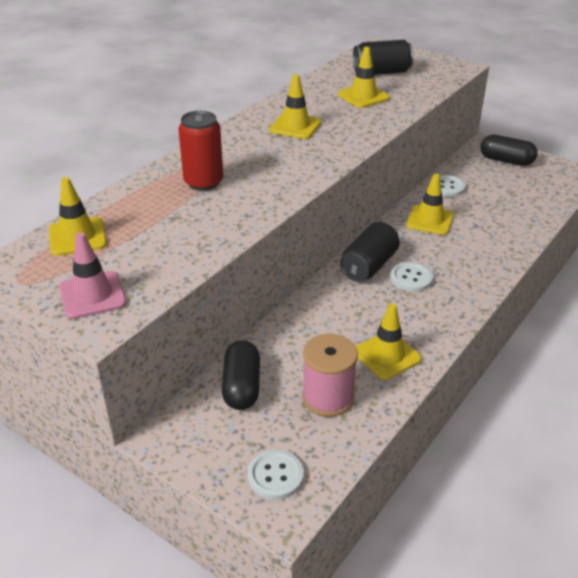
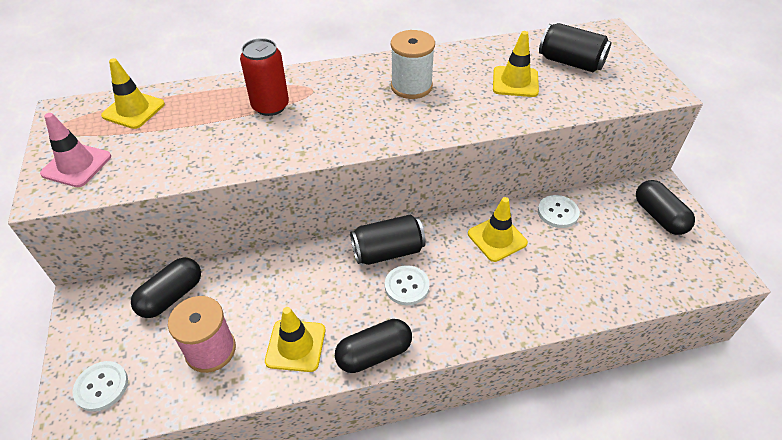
camera: 40 degrees right, 10 degrees up
(295, 126) = (411, 86): yellow traffic cone -> white spool
(445, 327) = (374, 354): none -> black capsule

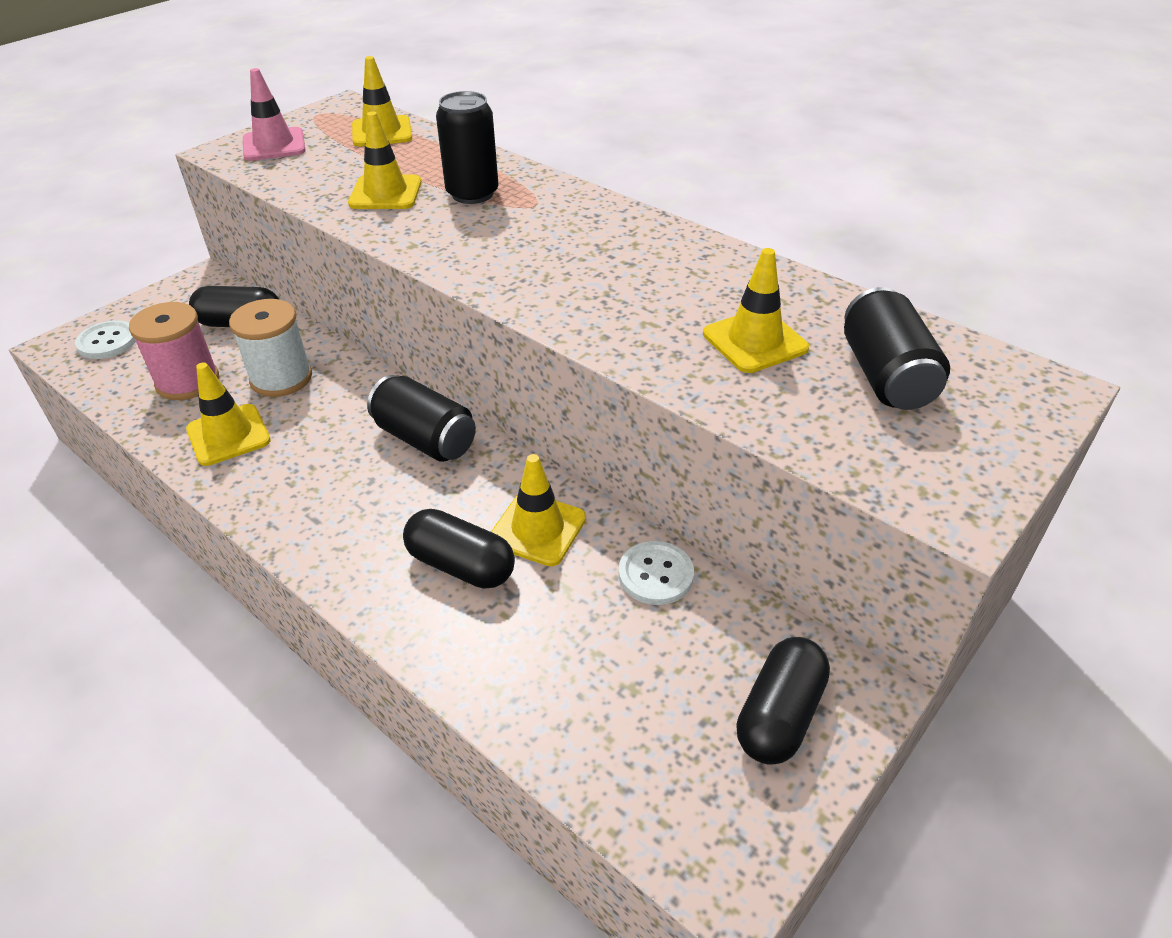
camera: 55 degrees right, 5 degrees down
(223, 139) = (385, 193): none -> yellow traffic cone
(270, 106) = (472, 194): red can -> black can
(374, 354) = (253, 500): black capsule -> black capsule (461, 565)
(407, 286) = (379, 481): white button -> none
(411, 86) = (628, 264): white spool -> white spool (281, 378)

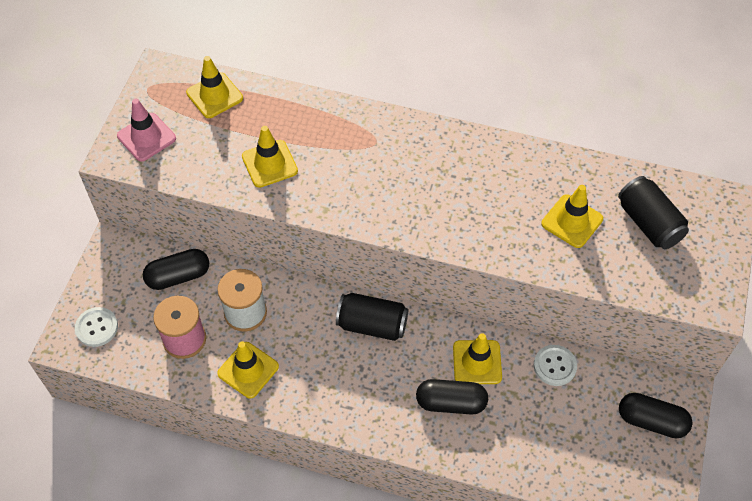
camera: 25 degrees left, 15 degrees up
(472, 194) = (328, 144): black can -> none
(779, 715) = (651, 421): black capsule -> black capsule turned 75 degrees counterclockwise

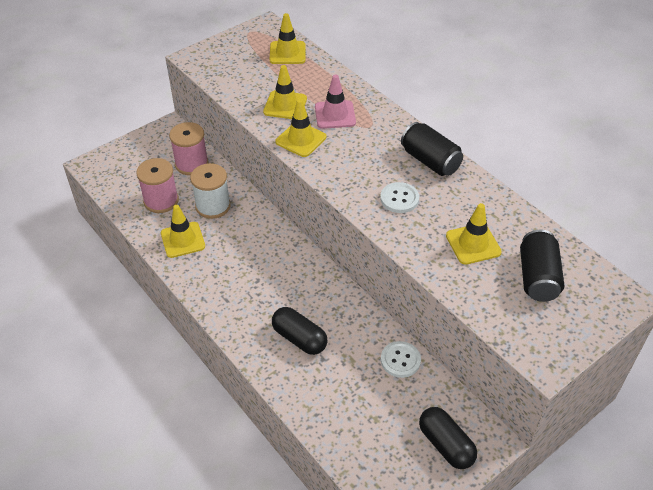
camera: 35 degrees right, 10 degrees down
(97, 327) = (117, 166): white button -> white button (399, 199)
(146, 137) = (222, 56): pink traffic cone -> pink traffic cone (335, 115)
(178, 276) = (191, 164): black capsule -> pink spool
(372, 325) = (289, 258): black can -> black can (430, 161)
(477, 362) = (343, 324): yellow traffic cone -> yellow traffic cone (301, 139)

